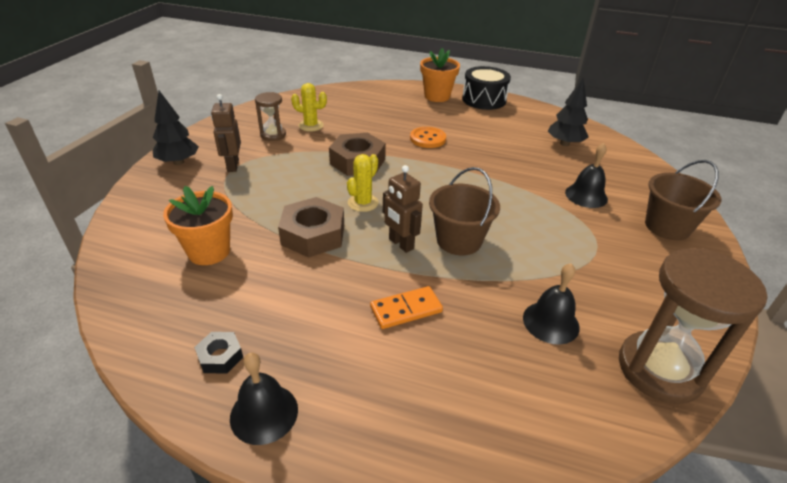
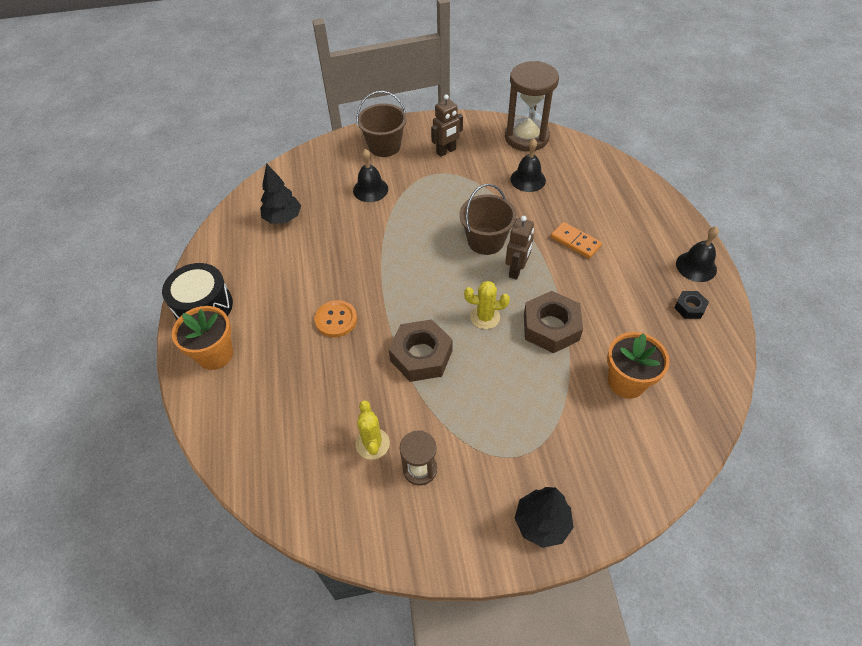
camera: 115 degrees left, 15 degrees up
(232, 166) = (508, 461): brown robot -> brown robot (446, 151)

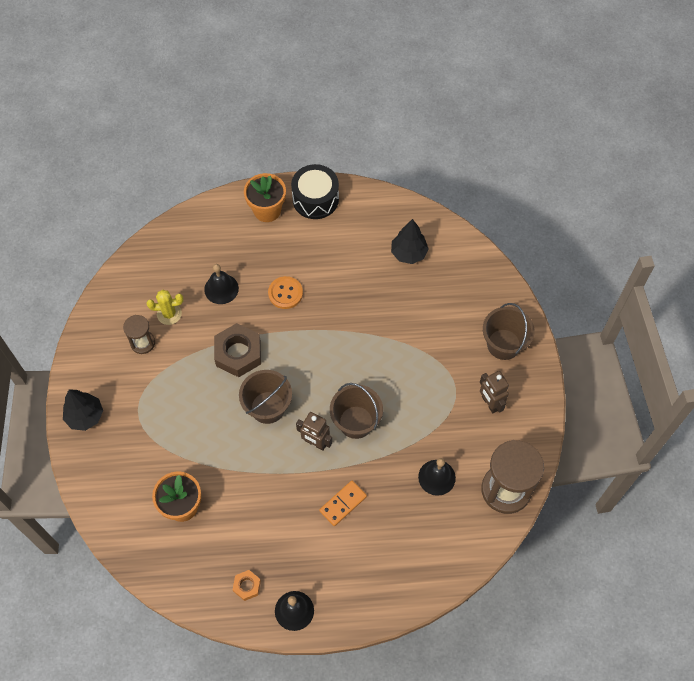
camera: 95 degrees right, 10 degrees up
(370, 189) = (439, 327): black bell -> black bell (221, 289)
(485, 317) = (267, 407): yellow cactus -> brown bucket
(551, 327) = (247, 459): brown nut -> none
(689, 307) = (247, 586): black nut -> orange nut

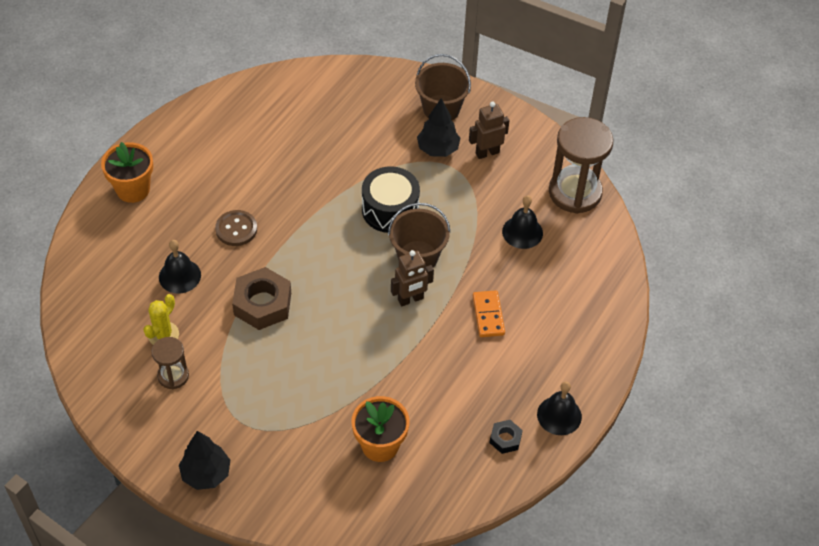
camera: 55 degrees left, 10 degrees down
(247, 586) = (505, 439): orange nut -> black nut
(267, 407) = (341, 314): brown bucket -> none
(285, 293) = (236, 229): orange button -> brown button
(315, 199) = (161, 146): black drum -> black drum (390, 210)
(408, 253) = (289, 116): black tree -> black tree (438, 149)
(490, 403) = (487, 153): brown robot -> brown robot turned 150 degrees clockwise

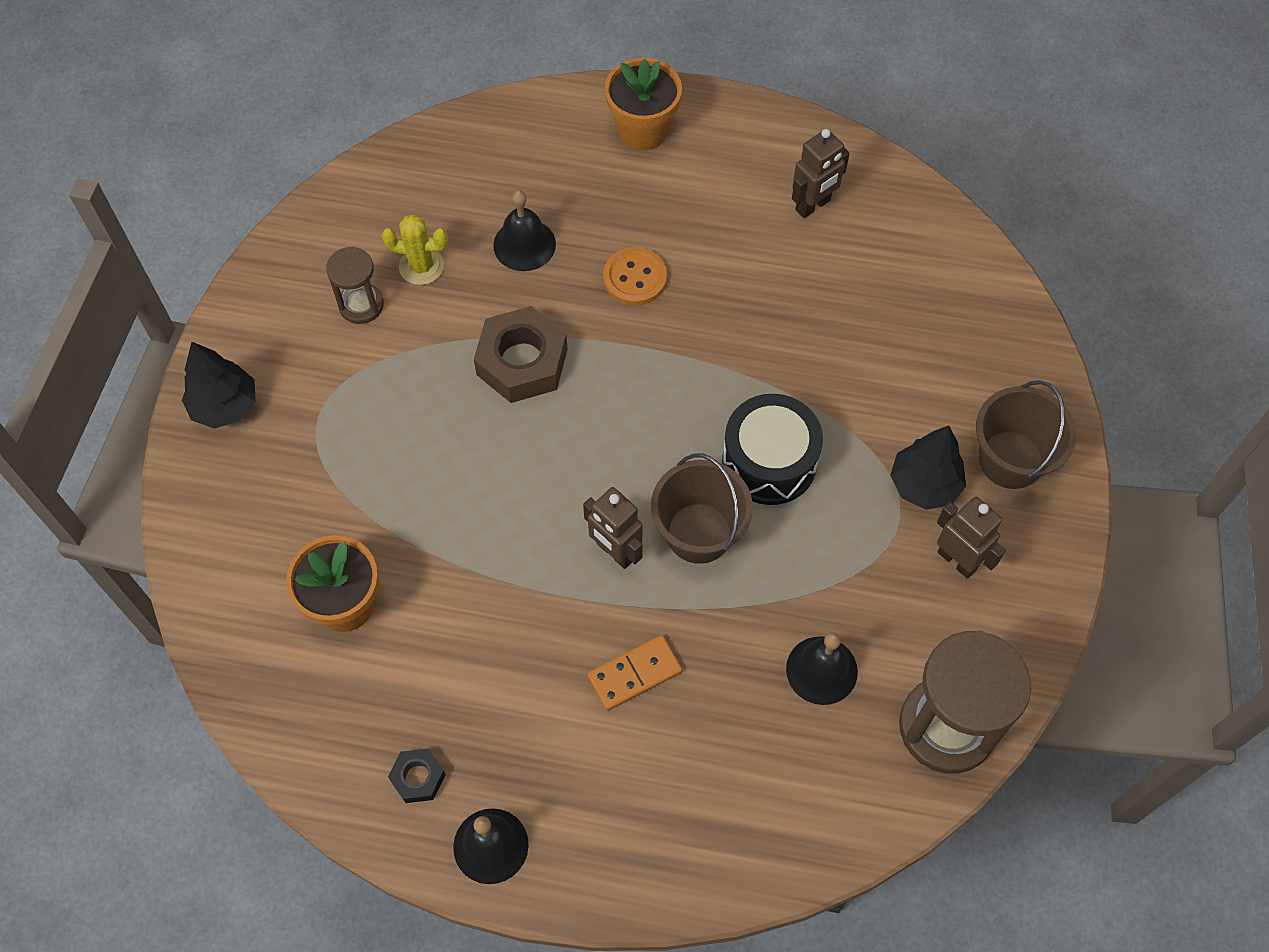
camera: 70 degrees right, 10 degrees up
(236, 229) = (635, 278): brown button -> orange button
(237, 130) = (813, 205): none -> brown robot

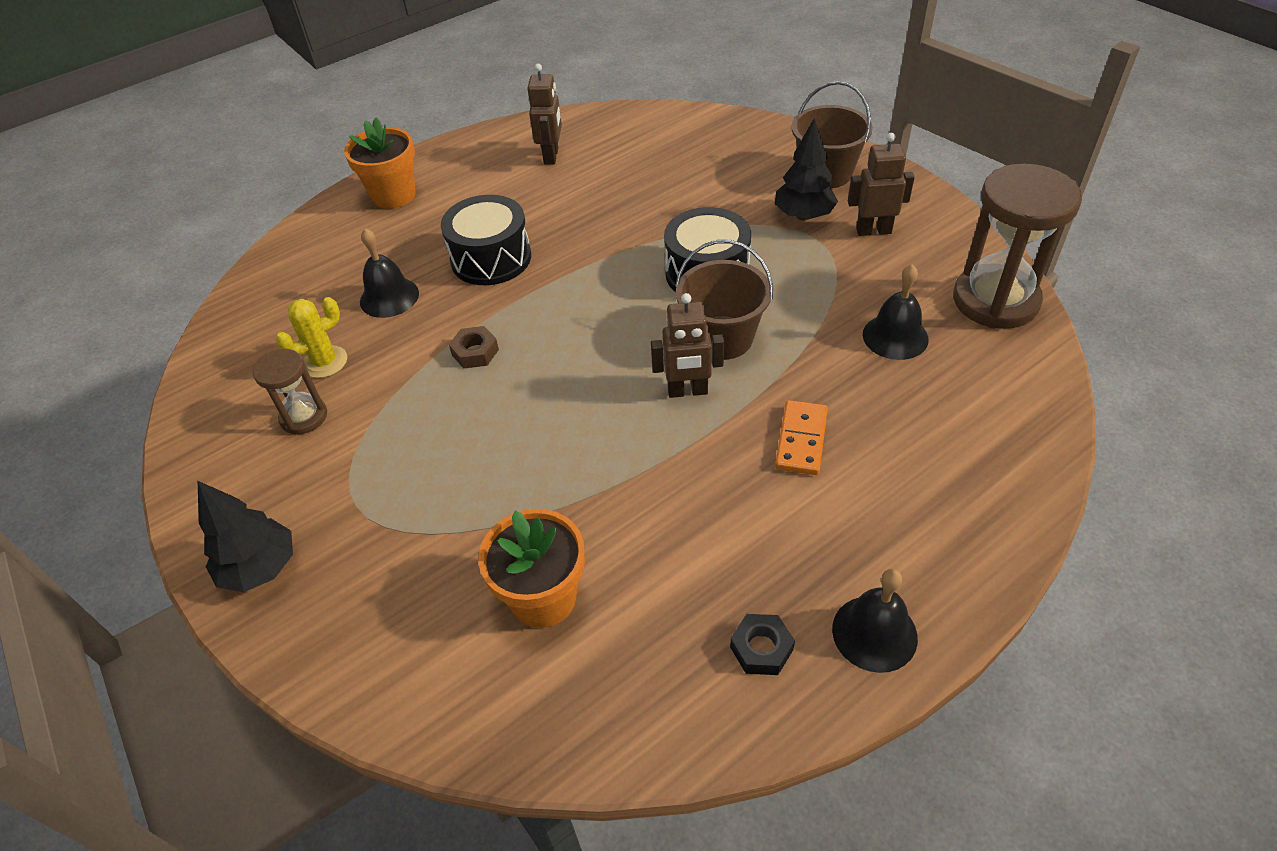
camera: 45 degrees left, 15 degrees down
(522, 362) = (475, 352): brown nut -> brown nut, size x0.51
(635, 278) = (491, 258): orange button -> black drum

